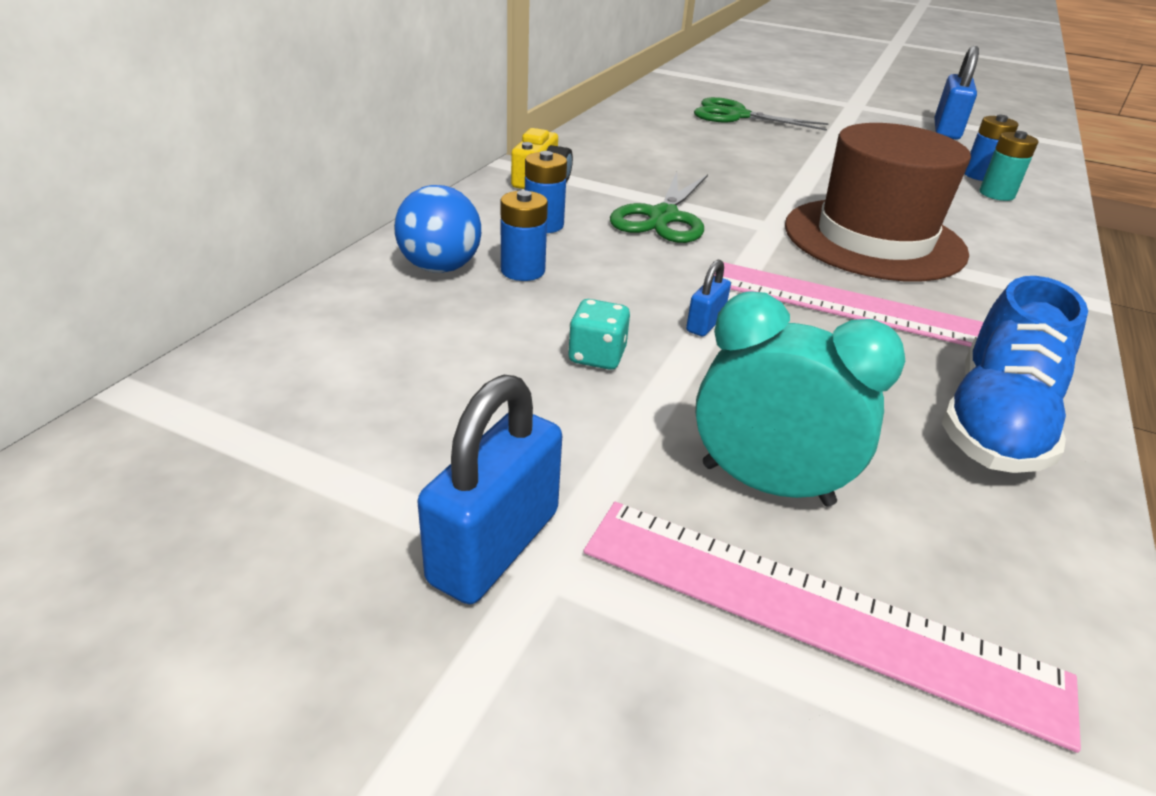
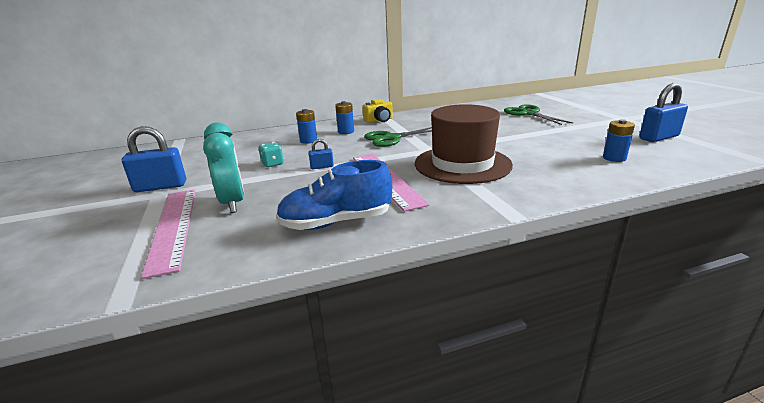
camera: 50 degrees right, 10 degrees down
(440, 267) = (290, 135): blue ball -> none
(996, 194) = (598, 167): turquoise battery -> none

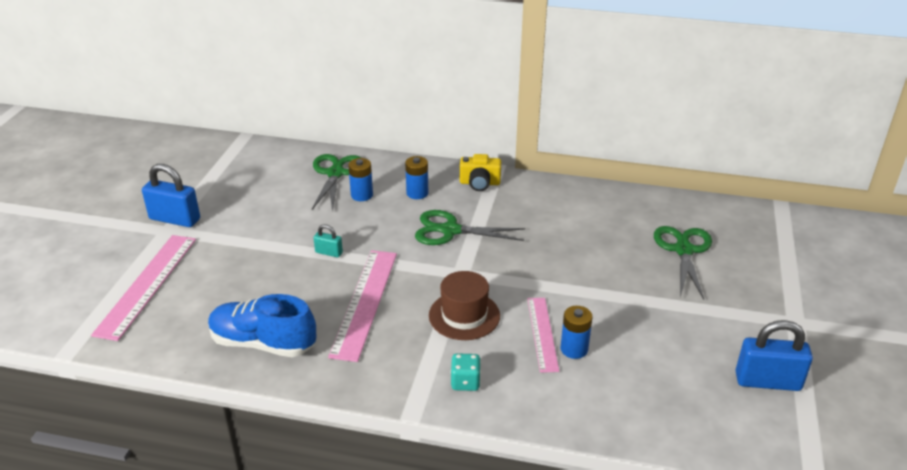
camera: 30 degrees right, 10 degrees up
(233, 203) = (210, 274): turquoise clock -> none
(272, 164) = (291, 225): turquoise dice -> turquoise dice (465, 382)
(275, 138) = (335, 173): none -> green scissors
(322, 167) = (329, 252): blue padlock -> turquoise padlock
(462, 164) = (464, 315): brown hat -> brown hat, size x0.59
(521, 157) = (542, 333): none -> pink ruler
(614, 158) = (642, 388): blue battery -> blue battery (574, 349)

